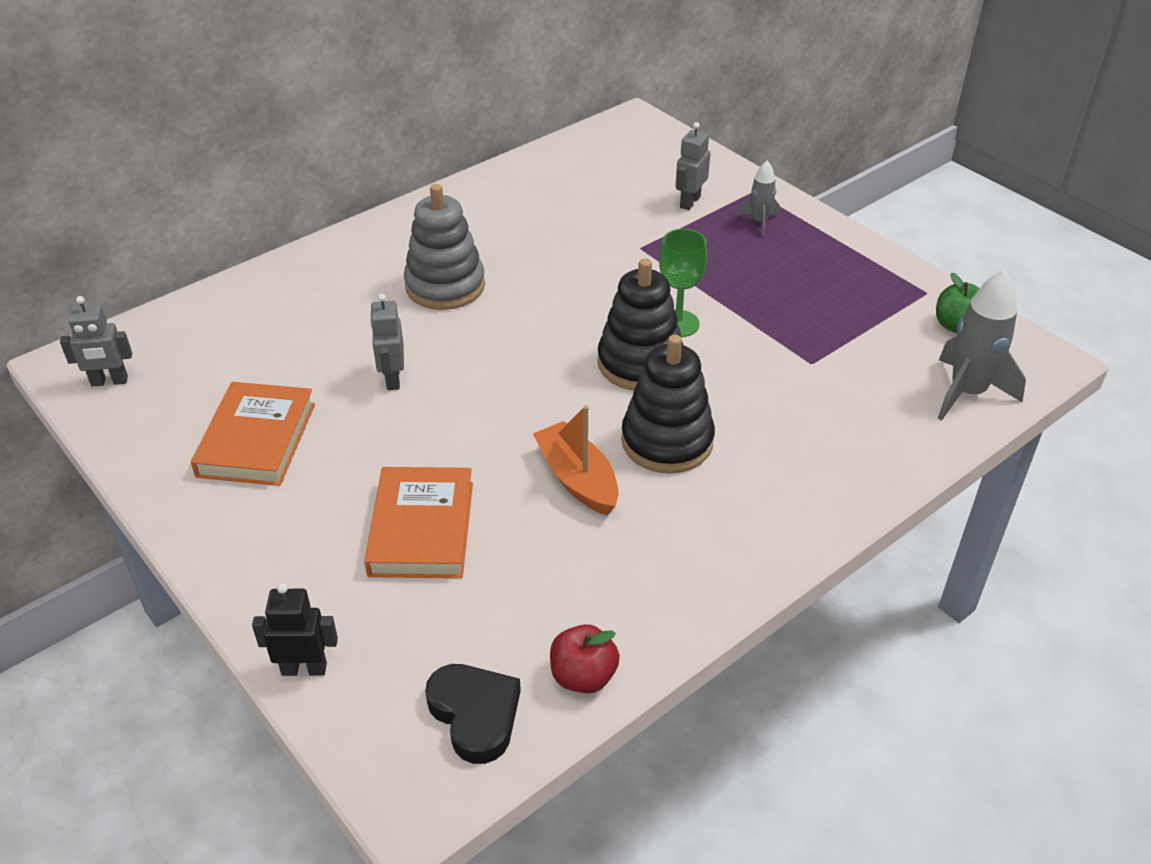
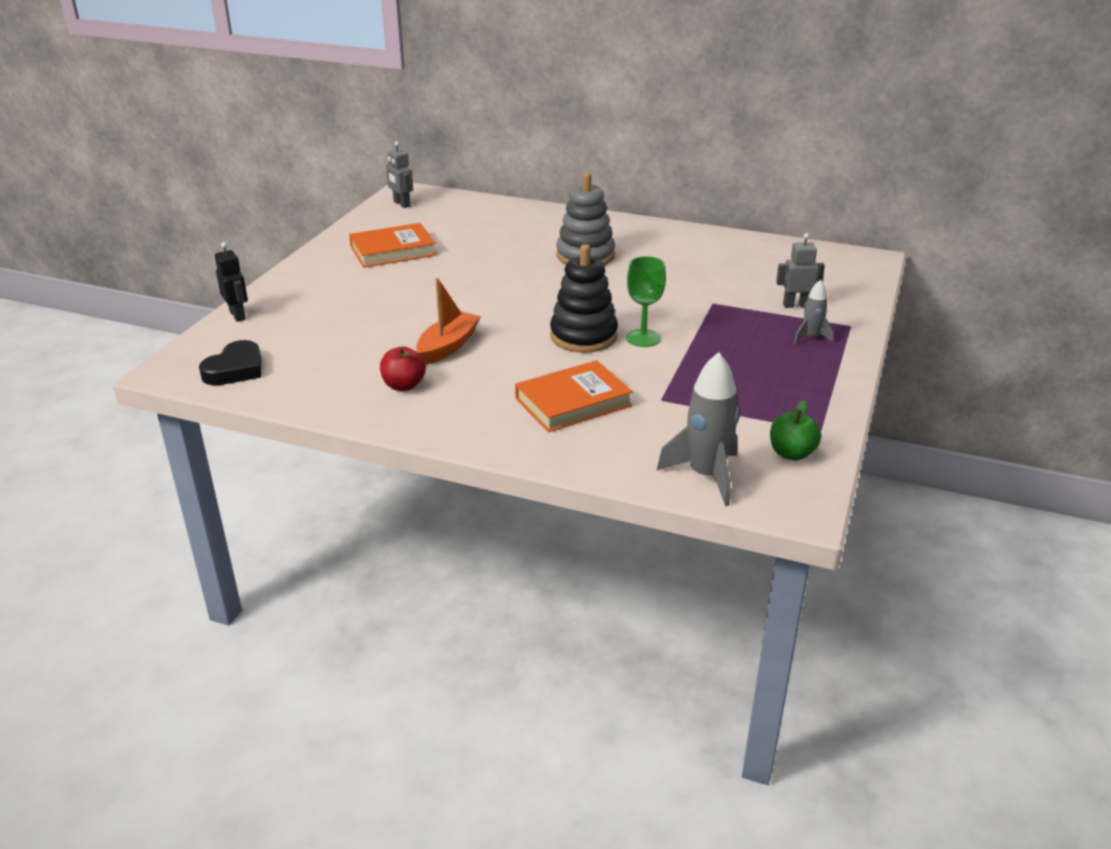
camera: 60 degrees right, 10 degrees down
(392, 379) = (480, 268): grey robot -> none
(422, 528) = (363, 313): orange book -> orange book (573, 402)
(583, 676) = (284, 393): red apple -> red apple (404, 386)
(667, 441) = (514, 366): black stacking toy -> none

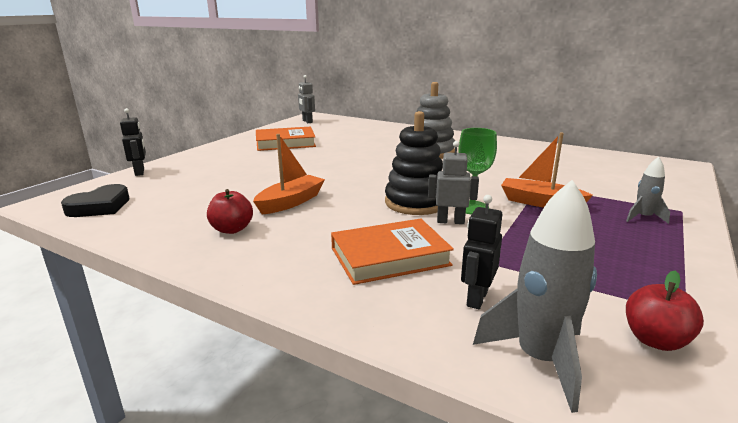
camera: 10 degrees right, 10 degrees down
(656, 434) = (476, 298): none -> black robot
(712, 326) = (540, 202): none -> orange boat
(791, 454) = (655, 340): green apple -> red apple
(796, 305) = (620, 192): grey robot -> grey robot (450, 221)

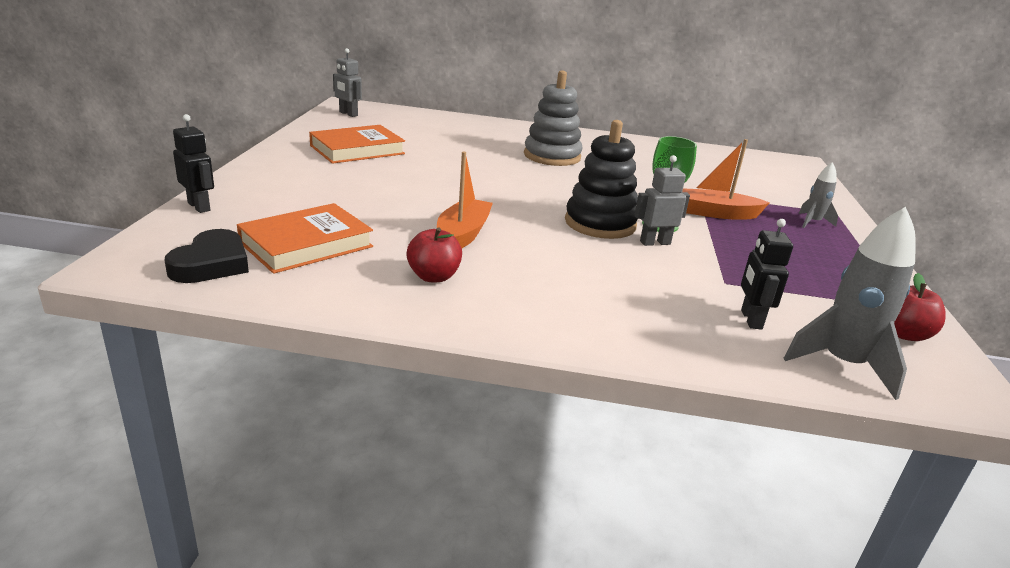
camera: 25 degrees left, 5 degrees up
(390, 257) = (636, 288): orange book -> orange book (306, 244)

